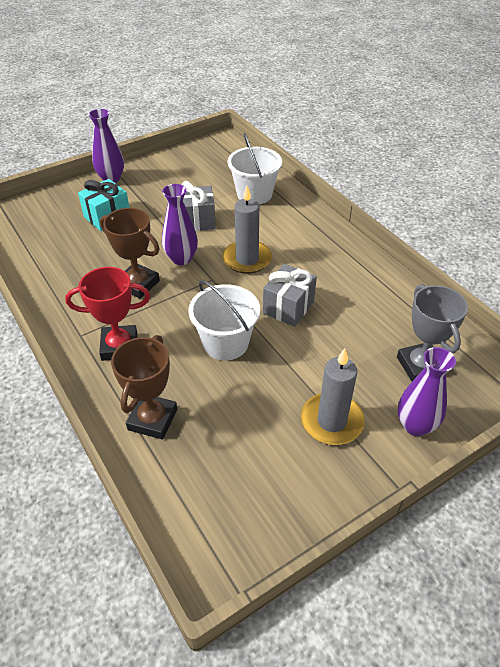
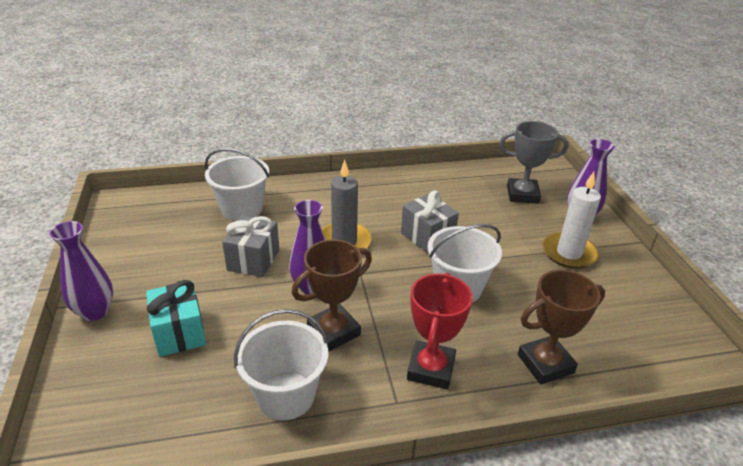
camera: 70 degrees left, 10 degrees down
(69, 280) = (286, 395): none -> white bucket
(152, 419) = (545, 364): brown trophy -> brown trophy turned 60 degrees counterclockwise
(331, 421) = (569, 253): grey candle -> white candle

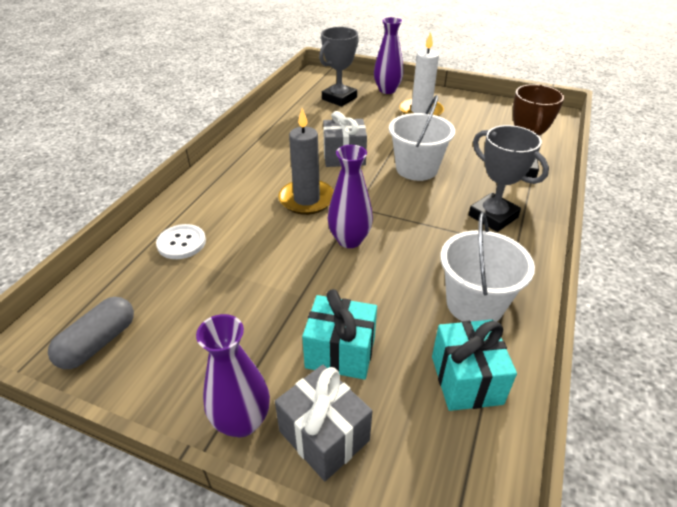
camera: 55 degrees left, 5 degrees up
(130, 224) = (98, 343): none -> grey capsule
(189, 418) = (466, 380): none -> turquoise gift
(241, 209) = (181, 243): white bucket -> white button
(253, 260) = (275, 263): grey gift -> grey gift (324, 436)
(333, 331) = (417, 248): brown trophy -> none
(431, 369) = (493, 216): red trophy -> grey trophy

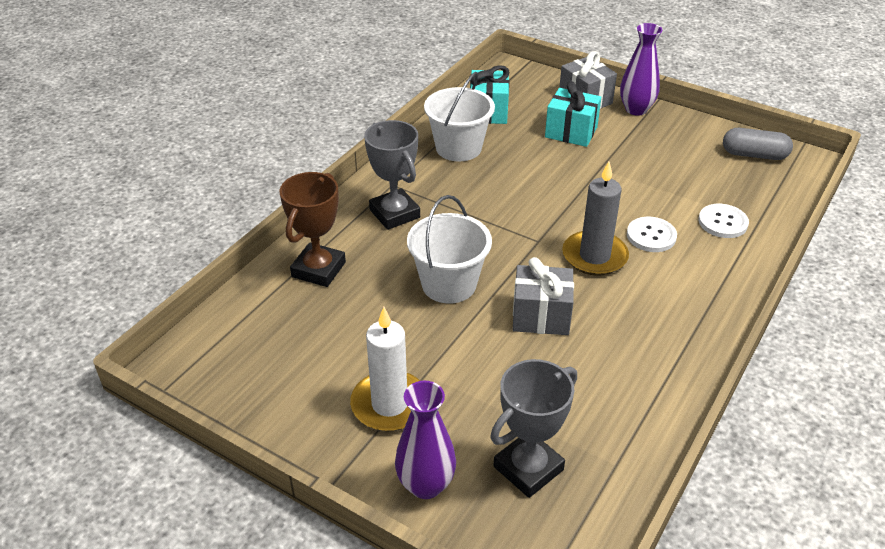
camera: 170 degrees left, 0 degrees up
(98, 343) = (754, 155): grey capsule -> grey capsule turned 60 degrees clockwise
(255, 222) = (651, 236): none -> white button
(349, 240) = (551, 207): purple vase -> none

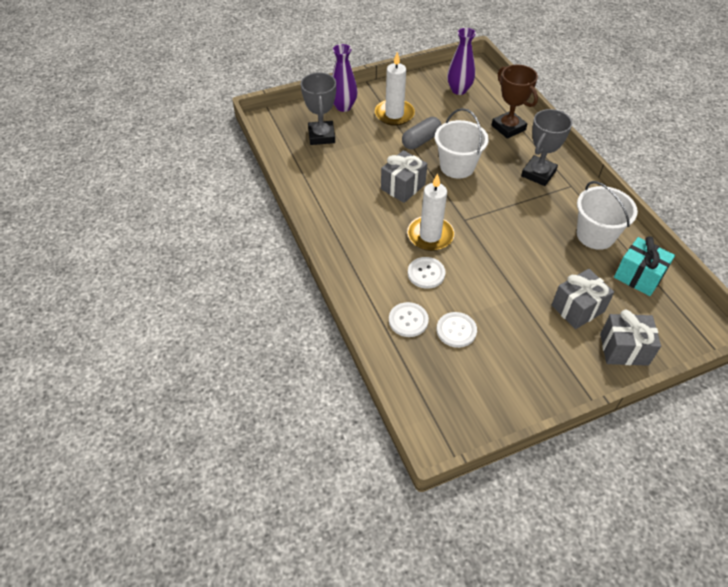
camera: 125 degrees right, 10 degrees up
(394, 214) = (538, 174): grey trophy -> grey trophy turned 60 degrees counterclockwise
(571, 132) = (577, 308): turquoise gift -> grey gift
(594, 256) = (430, 235): grey candle -> white candle
(636, 109) = (587, 374): purple vase -> purple vase (459, 90)
(691, 189) = (456, 330): none -> white button
(754, 155) = (467, 407): grey capsule -> grey capsule (421, 140)

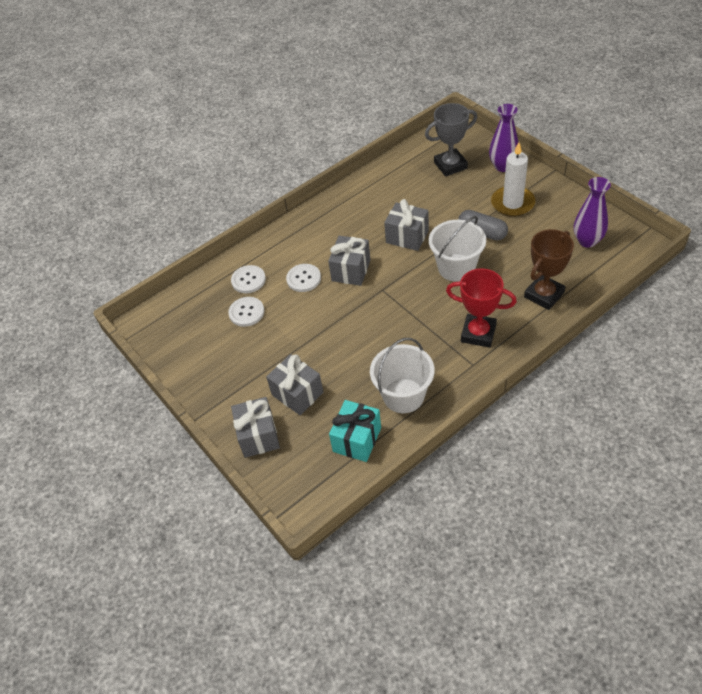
camera: 80 degrees right, 0 degrees up
(430, 235) = (351, 270): white candle -> grey gift
(538, 174) = (478, 333): grey trophy -> red trophy

